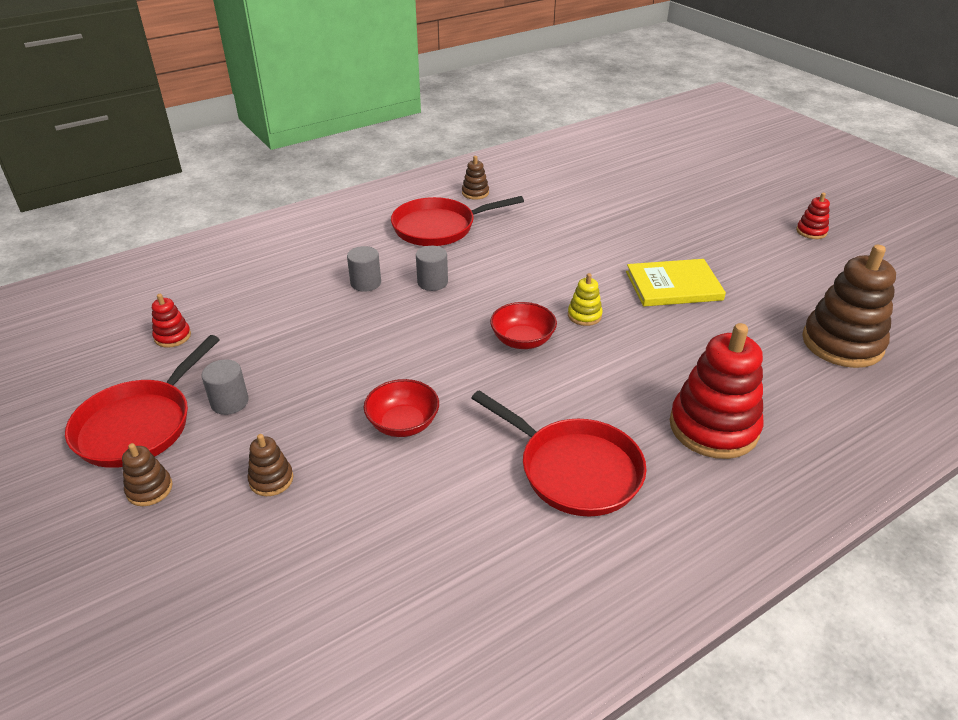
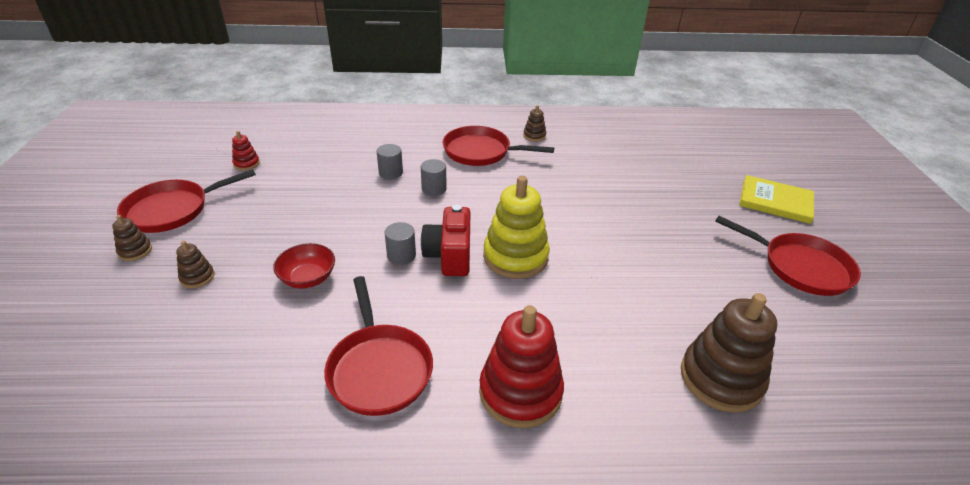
camera: 30 degrees right, 0 degrees up
(229, 402) = (230, 217): grey cylinder -> grey cylinder (401, 255)
(522, 340) = (449, 256): red bowl -> red camera
(584, 315) = (515, 257): yellow stacking toy -> yellow stacking toy, size x2.16
(673, 286) = (614, 263): yellow book -> yellow book (775, 201)
(811, 231) = (800, 267): red stacking toy -> red pan

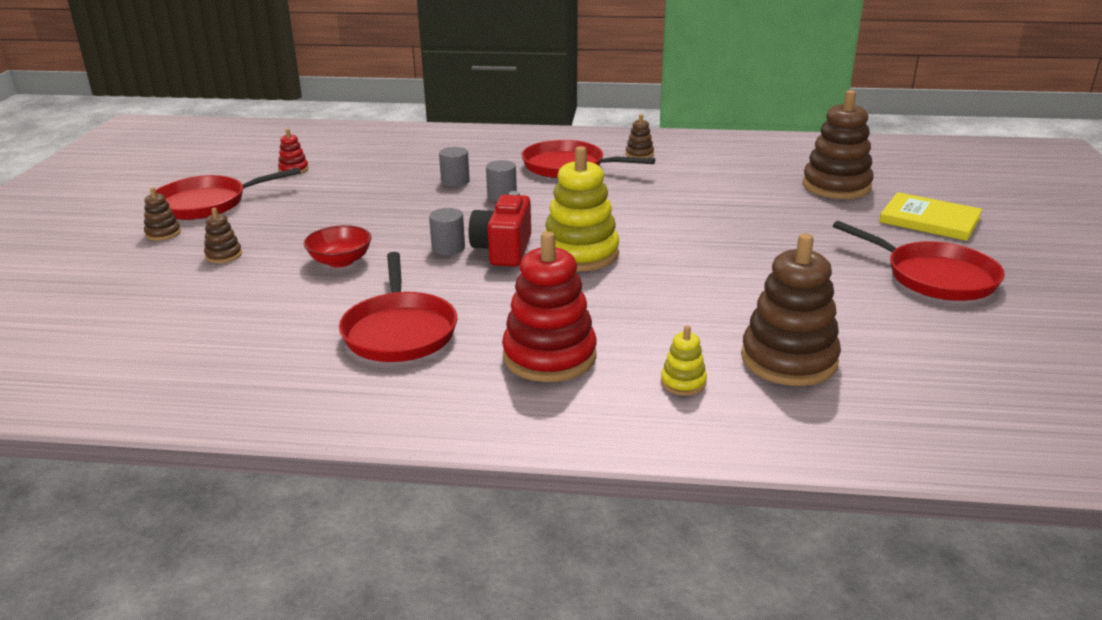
camera: 10 degrees right, 10 degrees down
(643, 417) = (683, 383): none -> yellow stacking toy
(695, 166) = (836, 186): none -> brown stacking toy

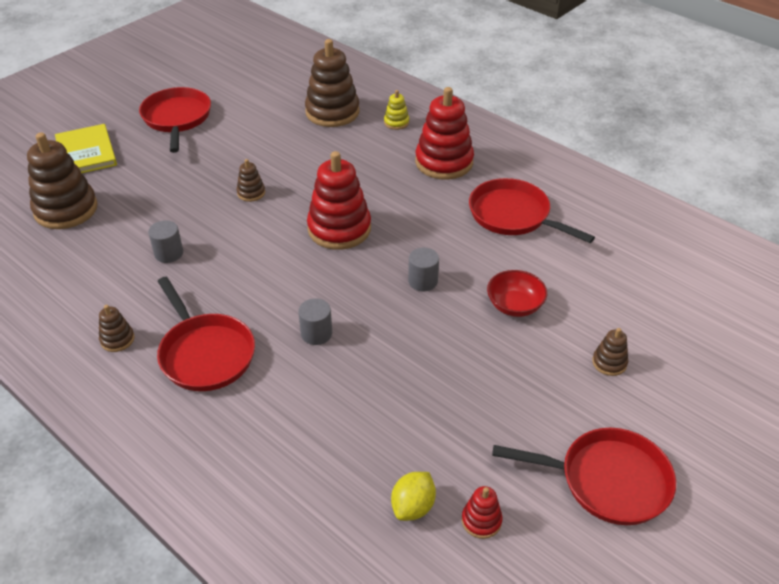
camera: 145 degrees left, 15 degrees up
(163, 233) = (662, 434): brown stacking toy -> brown stacking toy (251, 193)
(344, 162) = (413, 506): none -> yellow lemon
(399, 331) = (513, 215): red pan -> red pan turned 75 degrees counterclockwise
(455, 181) = (332, 385): grey cylinder -> grey cylinder (169, 253)
(503, 250) = (386, 259): red camera -> none
(580, 254) = (339, 229): yellow stacking toy -> red stacking toy

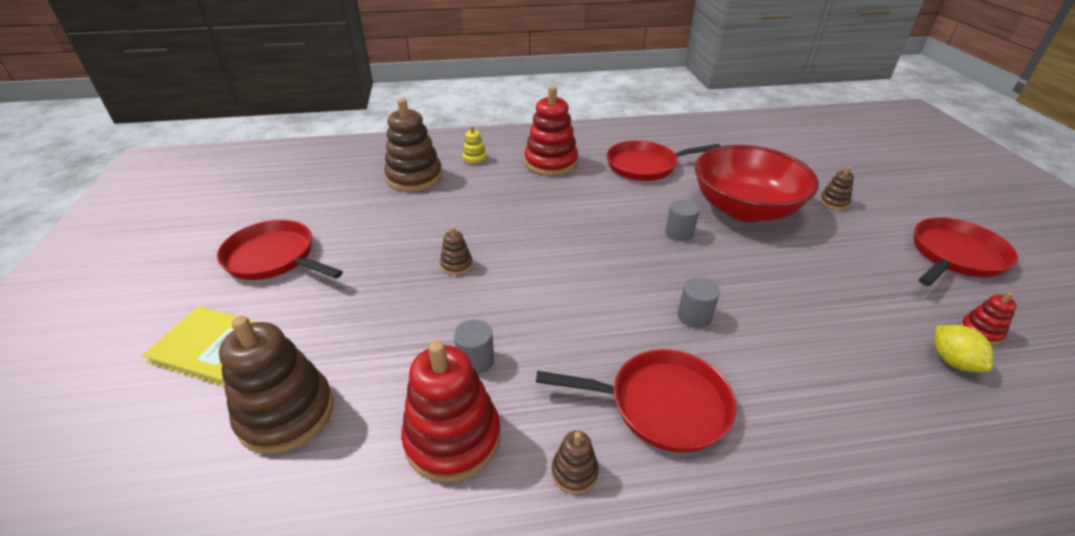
camera: 50 degrees left, 5 degrees down
(339, 229) = (569, 242): red stacking toy -> red stacking toy (453, 438)
(514, 305) = (744, 209): red bowl -> red bowl, size x2.21

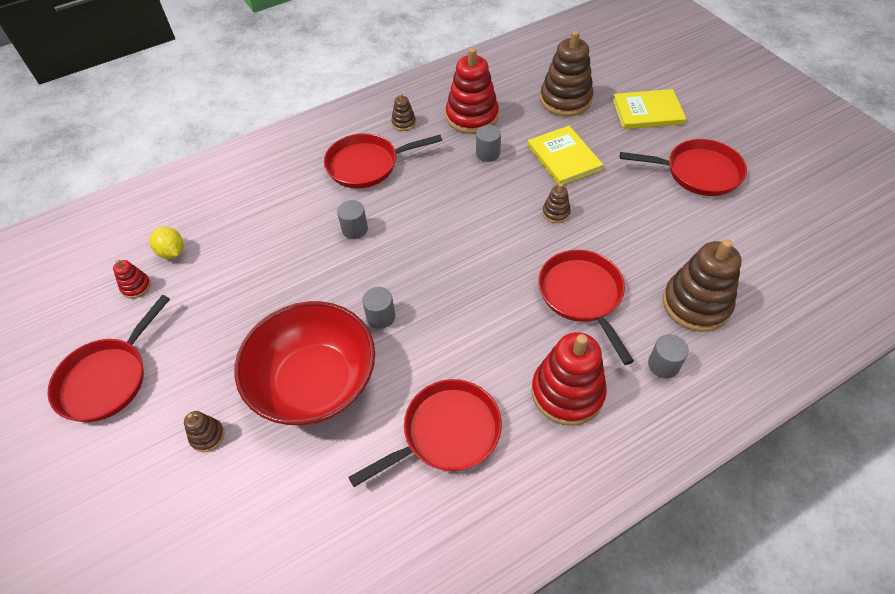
camera: 160 degrees right, 15 degrees up
(387, 321) = (564, 157): none -> yellow book
(474, 159) = (663, 365): yellow stacking toy -> grey cylinder
(493, 202) = (582, 296): none -> red pan

